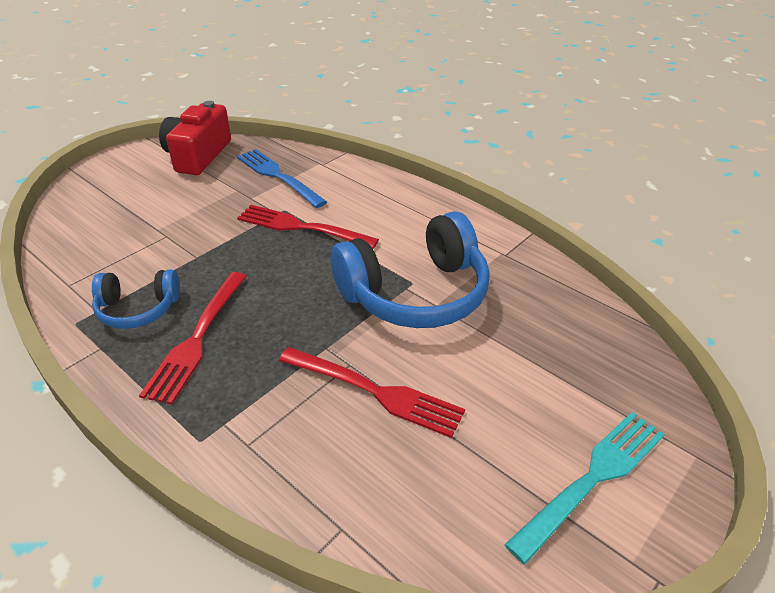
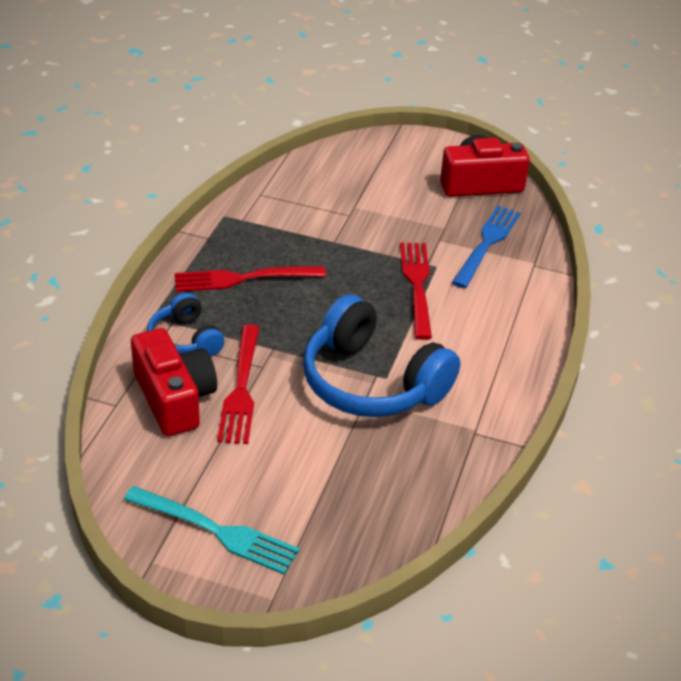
camera: 65 degrees right, 0 degrees up
(138, 309) = (255, 238): blue headphones -> blue headphones (185, 339)
(361, 459) = (174, 398): none -> red camera

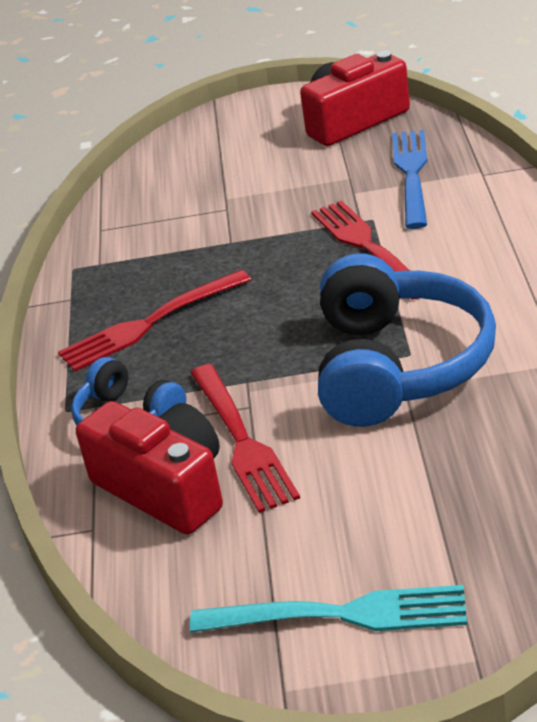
camera: 15 degrees left, 5 degrees down
(372, 382) = (398, 366): blue headphones -> blue headphones turned 105 degrees counterclockwise

